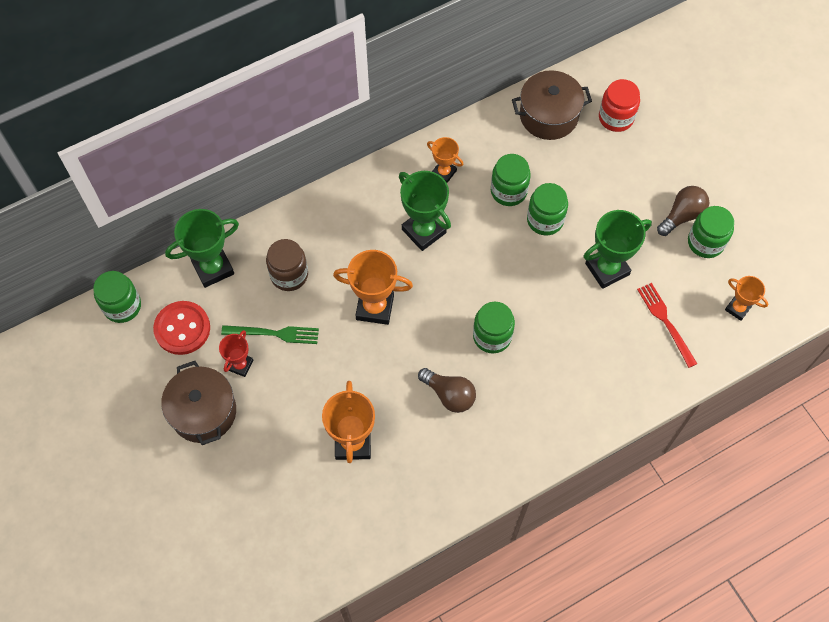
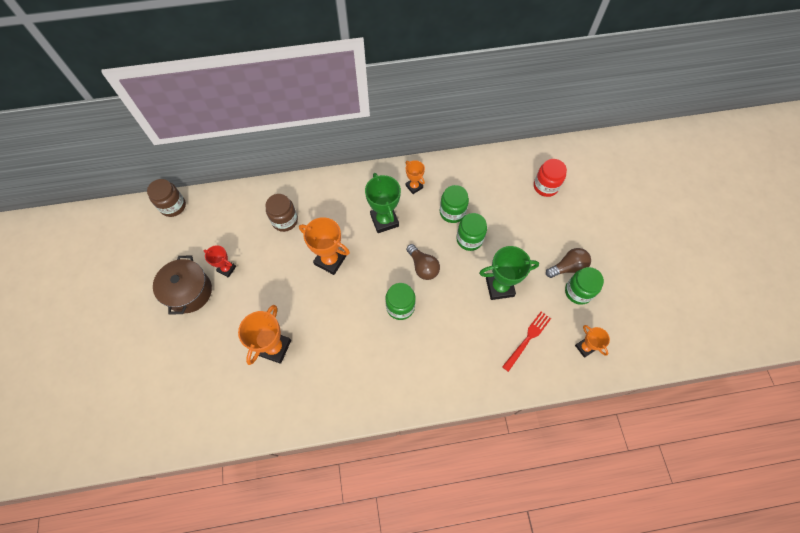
camera: 20 degrees right, 0 degrees up
(122, 306) = (173, 206): green jar -> brown jar
(182, 329) = (202, 233): red button -> none
(213, 268) = (239, 200): green trophy -> none
(240, 365) = (226, 269): red trophy -> red trophy turned 75 degrees clockwise
(274, 333) = (258, 256): green fork -> none
(449, 395) = (354, 337): brown light bulb -> brown light bulb (423, 267)
(548, 115) = (499, 171): brown pot -> none
(665, 322) = (527, 339): red fork -> red fork turned 45 degrees clockwise

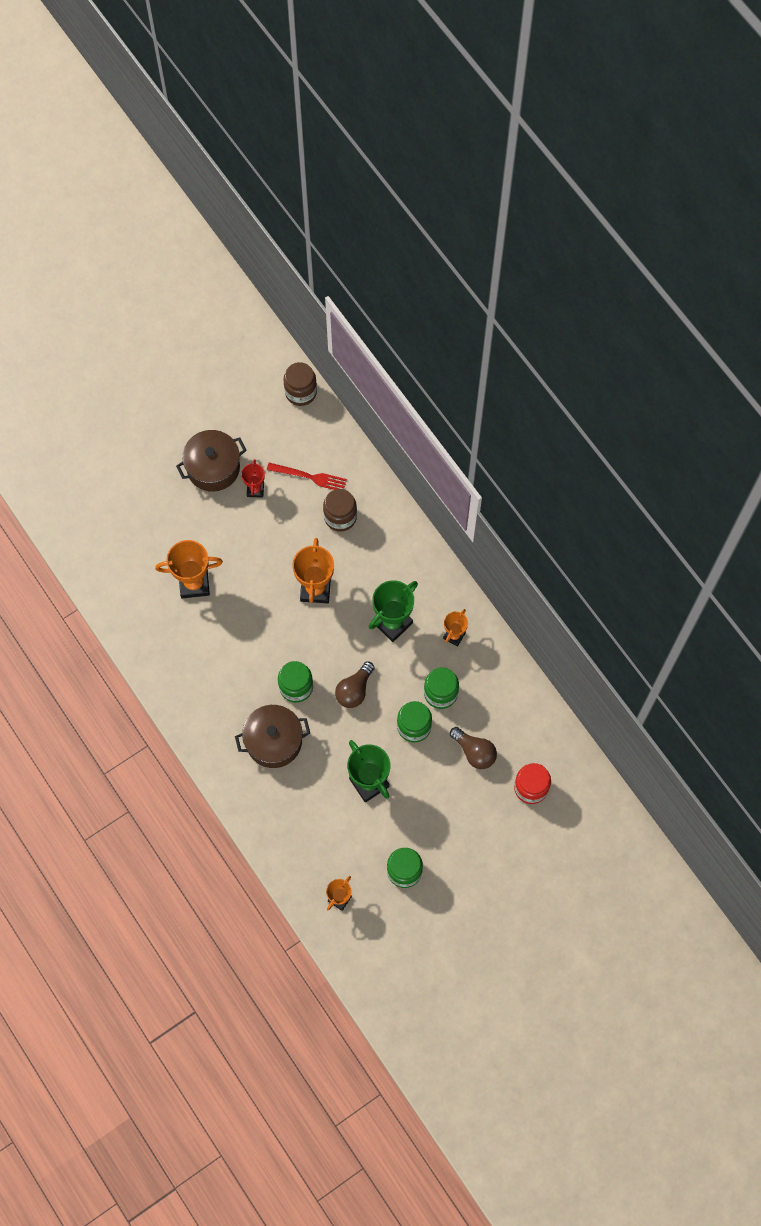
camera: 65 degrees right, 5 degrees up
(436, 342) = (274, 741): none -> brown pot
(527, 339) = (321, 834): red fork -> red fork (310, 477)
(567, 267) = (430, 849): brown light bulb -> brown light bulb (474, 752)

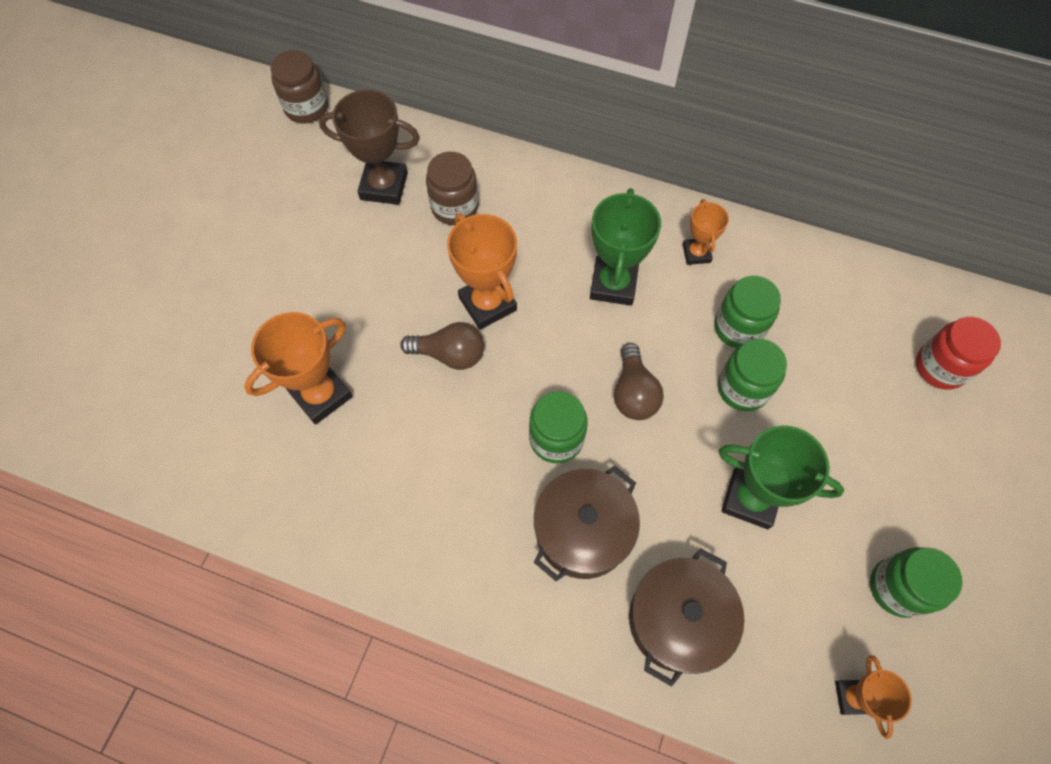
camera: 35 degrees left, 5 degrees down
(213, 467) = (251, 244): brown pot -> brown pot (677, 620)
(255, 489) = (325, 237): red trophy -> none
(310, 477) = (384, 186): red fork -> brown trophy
(474, 752) = (839, 369): brown light bulb -> brown light bulb (449, 354)

